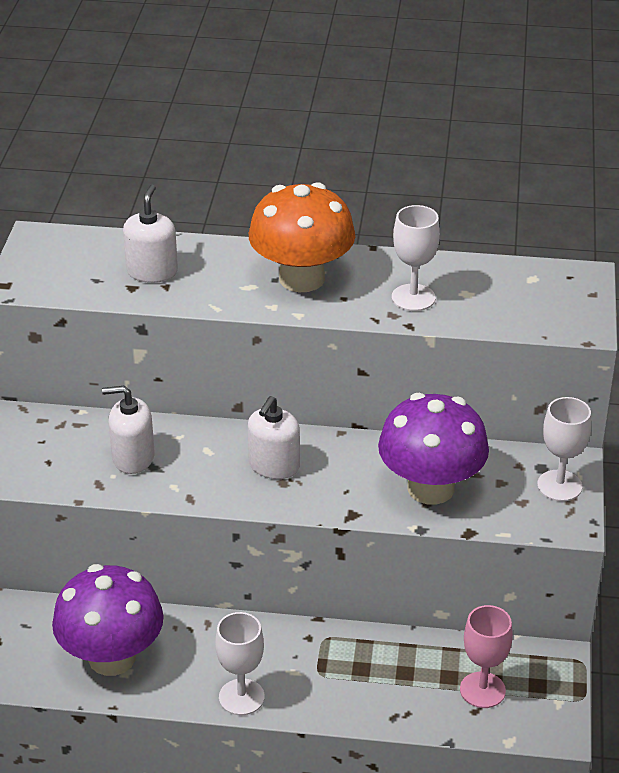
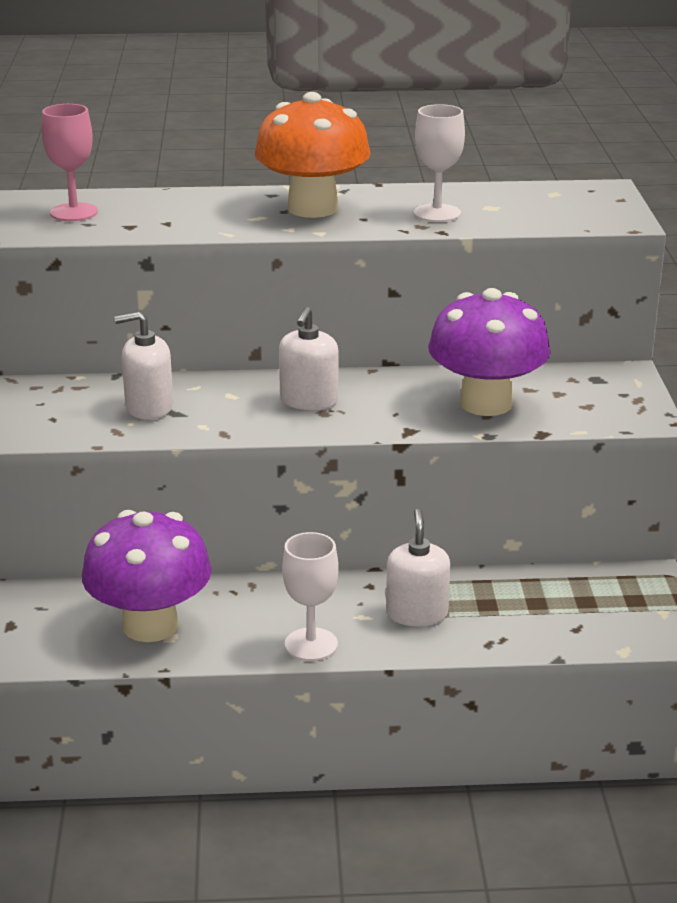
camera: 10 degrees left, 10 degrees down
(152, 271) = (148, 214): white soap dispenser -> white soap dispenser (417, 613)
(482, 690) = (577, 610): pink goblet -> pink goblet (74, 212)
(559, 486) = (621, 390): white goblet -> none

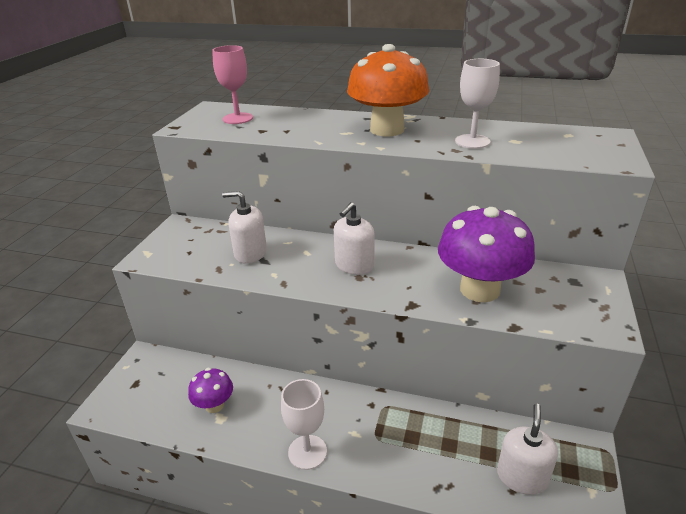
camera: 20 degrees right, 5 degrees up
(150, 625) = (214, 405): purple mushroom -> purple mushroom, size x0.50
(417, 613) = (394, 440): white soap dispenser -> white soap dispenser (522, 477)

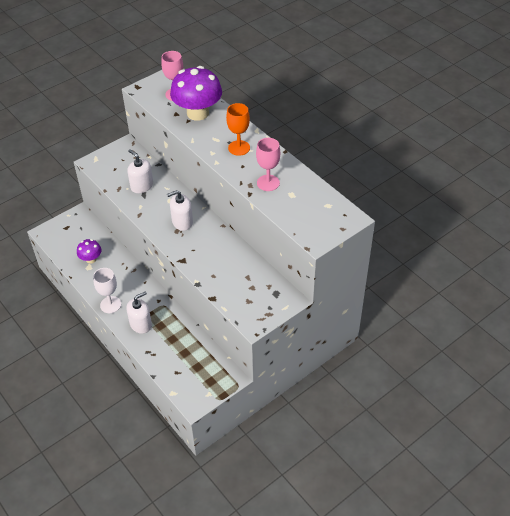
camera: 35 degrees right, 15 degrees up
(387, 130) = (239, 148): orange mushroom -> orange goblet
(472, 141) = (268, 183): white goblet -> pink goblet
(479, 289) = (223, 270): purple mushroom -> purple mushroom (198, 113)
(522, 477) = (187, 370): white soap dispenser -> white soap dispenser (141, 324)

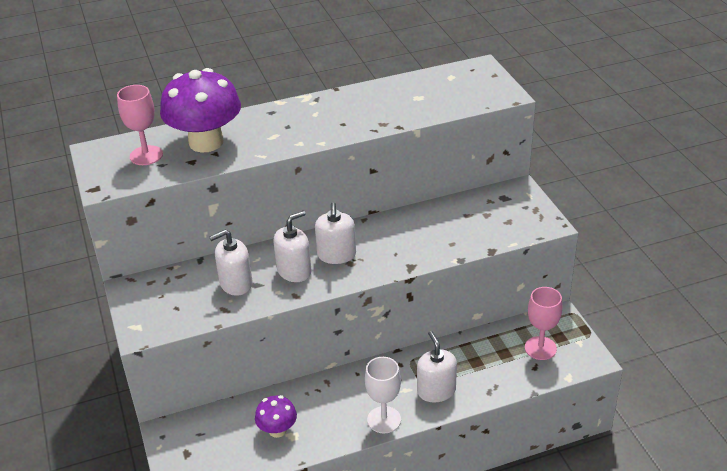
camera: 70 degrees left, 10 degrees down
(160, 207) = (294, 271): none -> white soap dispenser
(239, 148) = (305, 120): orange goblet -> none
(268, 183) = (387, 110): pink goblet -> pink goblet (540, 348)

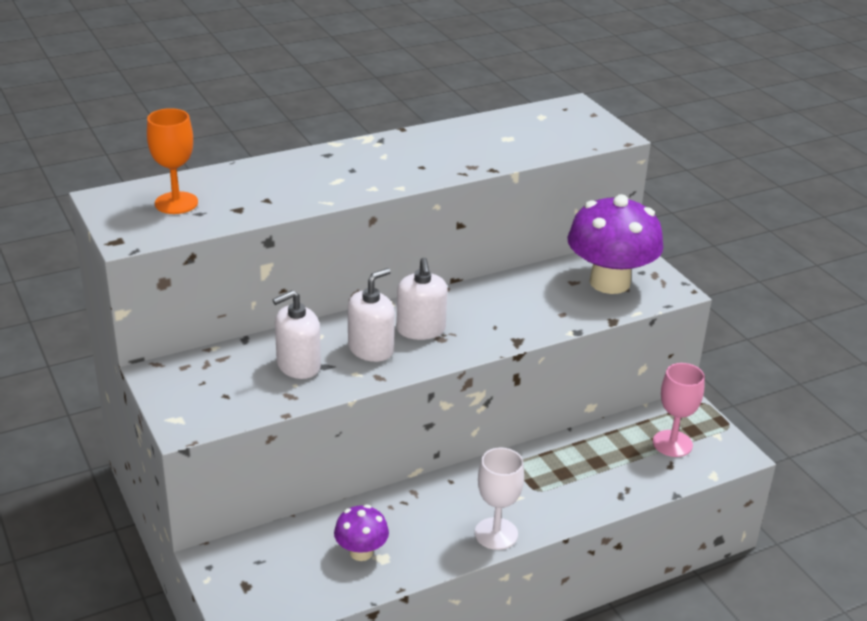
camera: 10 degrees left, 5 degrees down
(146, 155) = (176, 203): pink goblet -> orange goblet
(206, 142) = (251, 188): purple mushroom -> purple mushroom (609, 282)
(436, 391) = (555, 497): white soap dispenser -> none

